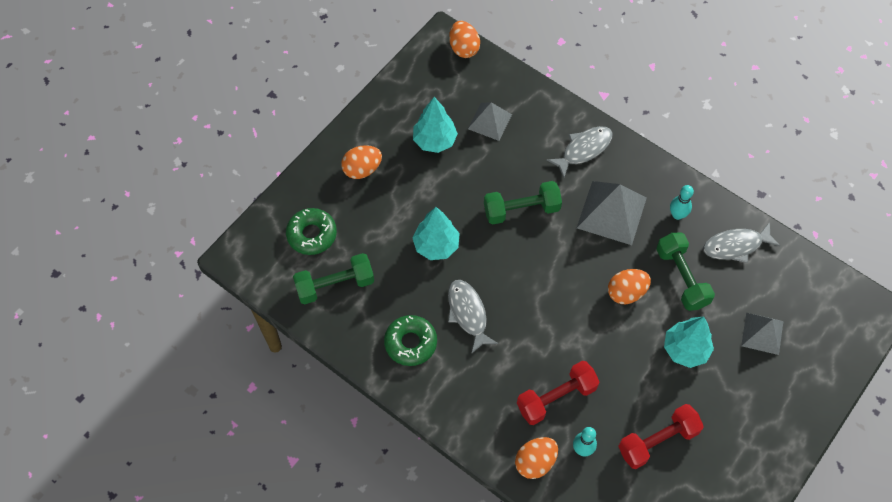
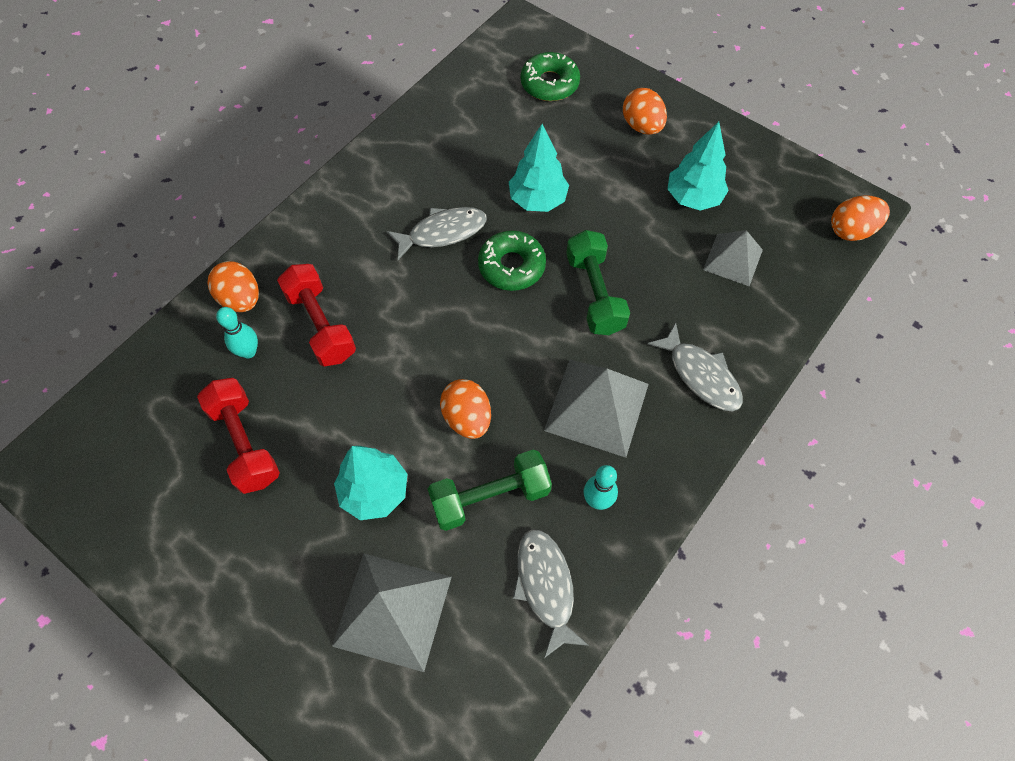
camera: 90 degrees right, 0 degrees up
(335, 285) = (484, 106): green dumbbell -> none
(410, 343) = (407, 176): green donut -> green donut (511, 266)
(762, 333) = (393, 610): grey pyramid -> grey pyramid, size x1.61

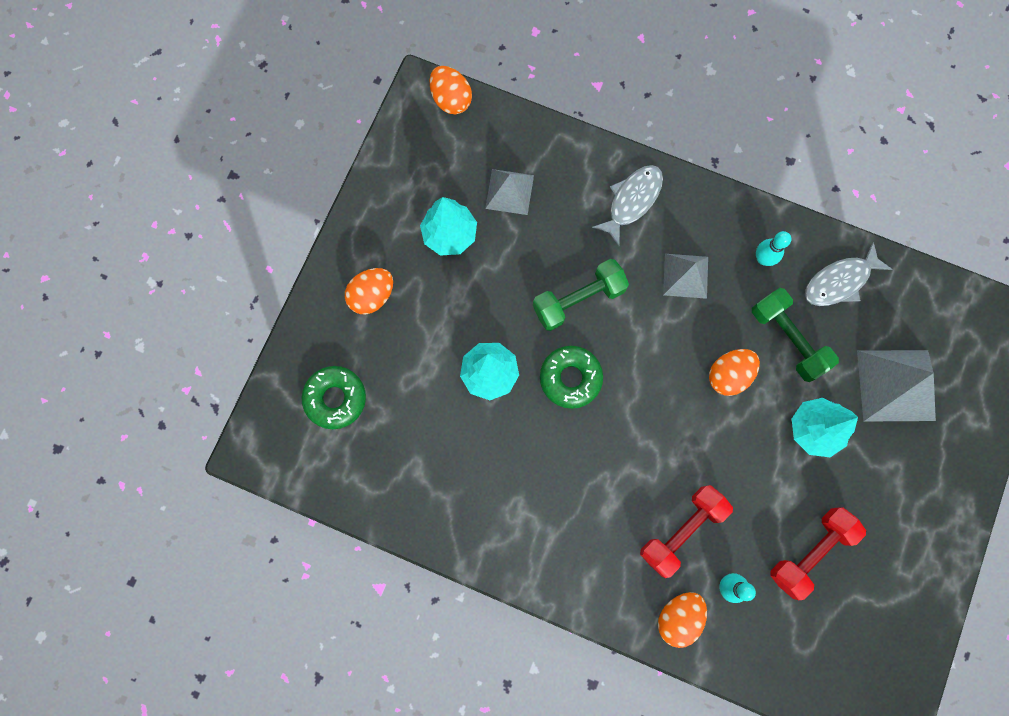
camera: 105 degrees left, 15 degrees up
(442, 232) = (551, 452): grey fish -> none
(596, 406) = (685, 276): grey pyramid -> grey pyramid, size x0.62

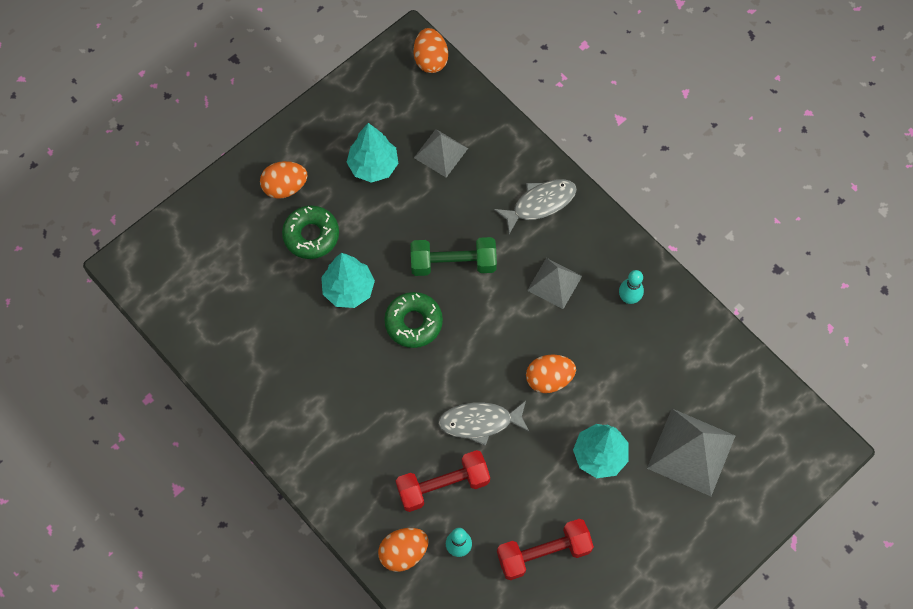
camera: 25 degrees right, 10 degrees down
(335, 398) = (214, 254): green donut -> green donut (311, 235)
(787, 339) = (615, 372): green dumbbell -> none
(840, 281) = (687, 345): grey fish -> grey fish (480, 422)

